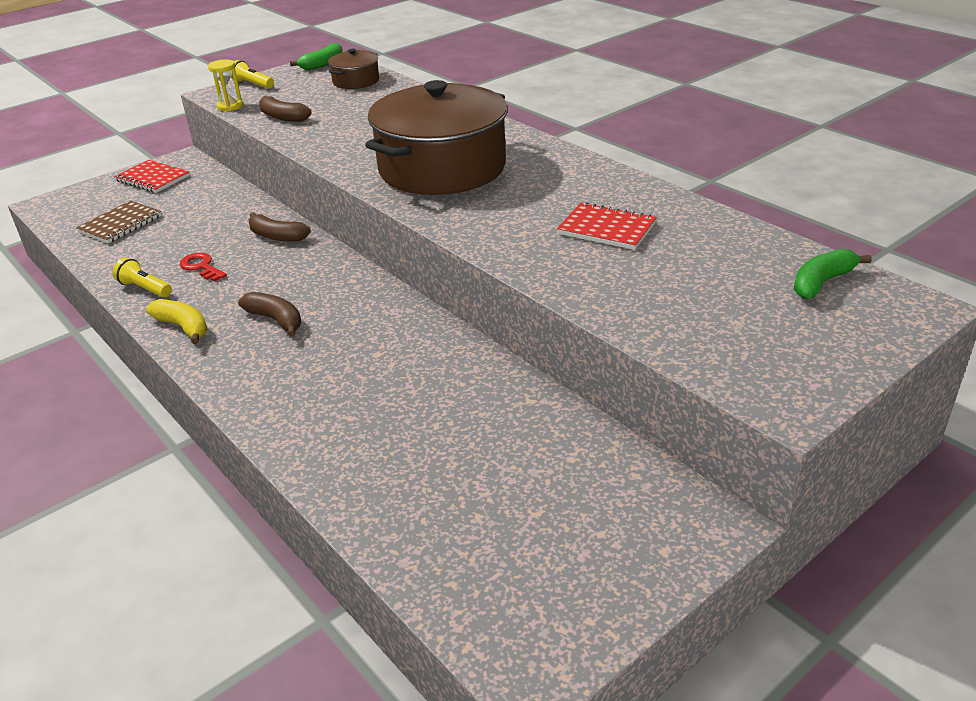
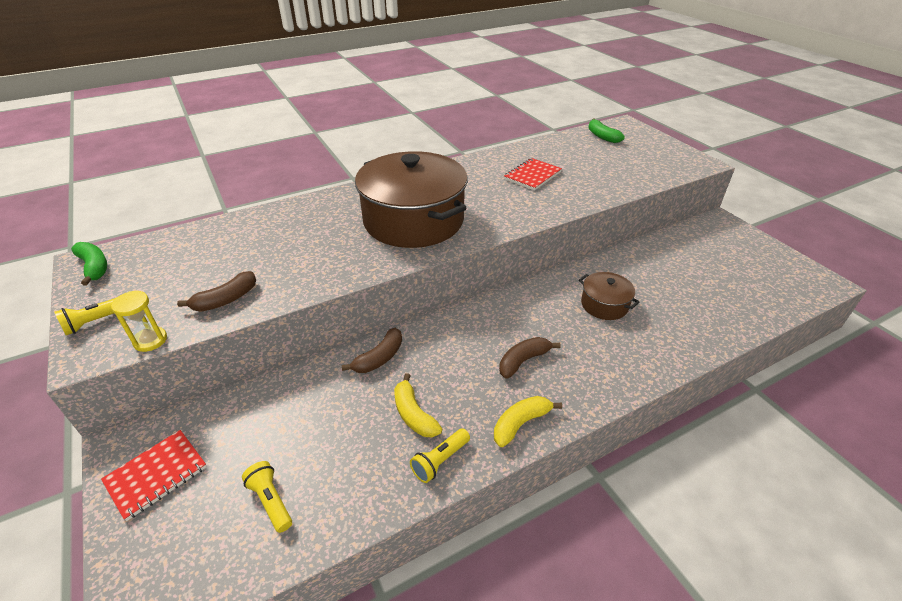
camera: 80 degrees left, 5 degrees up
(120, 224) = (271, 501): brown notebook -> yellow flashlight
(201, 267) = (414, 414): red key -> yellow banana
(356, 81) = (175, 248): brown pot -> brown pot (604, 305)

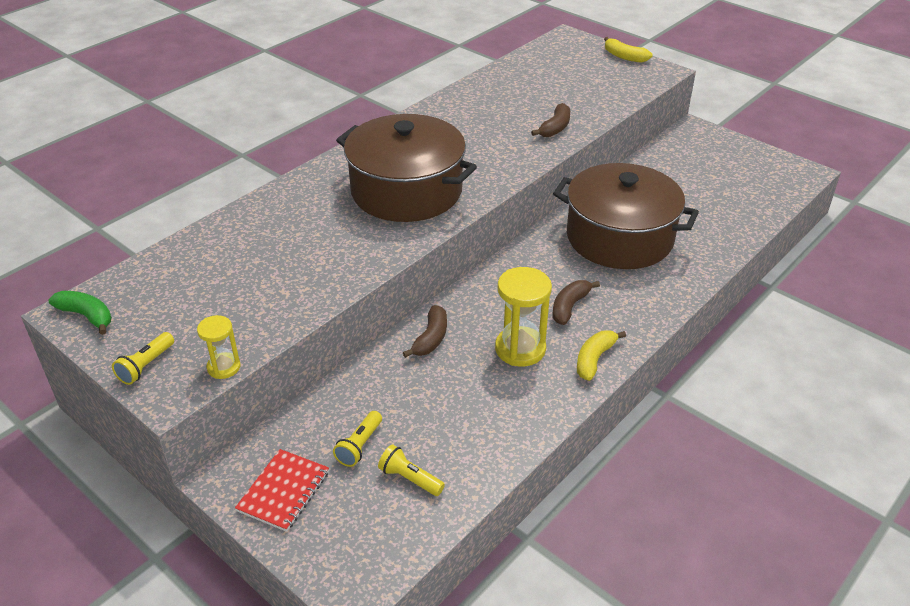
camera: 20 degrees left, 0 degrees up
(226, 300) = (269, 313): brown banana -> brown banana (555, 128)
(414, 414) = (495, 377): yellow banana -> yellow banana (624, 57)
(440, 461) = (540, 407): yellow flashlight -> yellow flashlight (359, 446)
(454, 391) = (520, 349): none -> yellow hourglass
(532, 176) = (501, 117): red notebook -> none
(602, 136) = (550, 56): green banana -> none
(604, 305) = (619, 237): brown pot -> brown pot, size x2.21

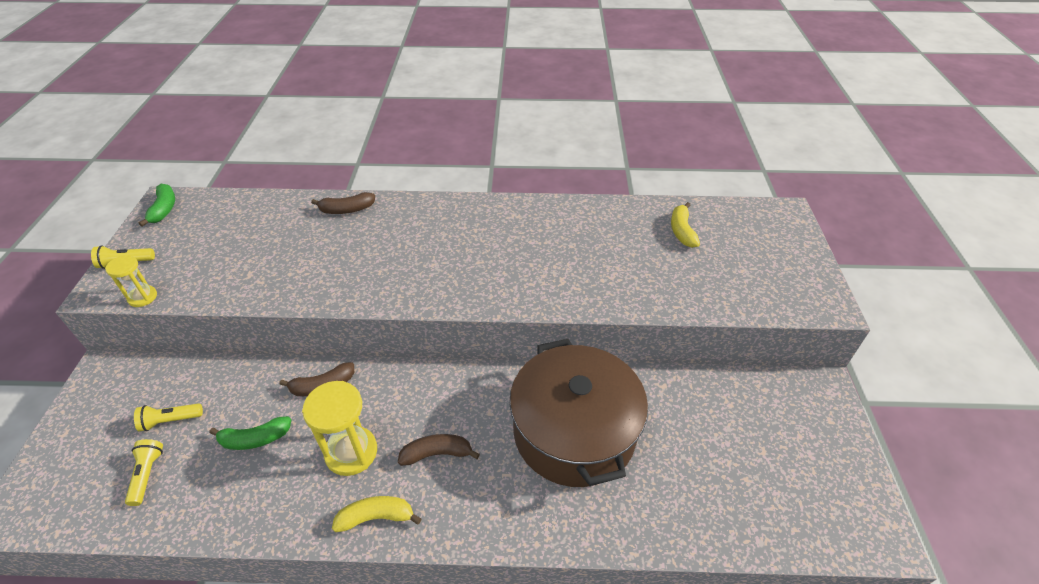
camera: 50 degrees right, 5 degrees up
(284, 491) = (101, 409): red notebook -> none
(406, 191) = (432, 259): brown pot -> none
(444, 398) = (255, 439): none -> green banana
(555, 128) = (625, 289): brown banana -> brown banana (346, 210)
(624, 57) = (811, 265): yellow banana -> yellow banana (682, 231)

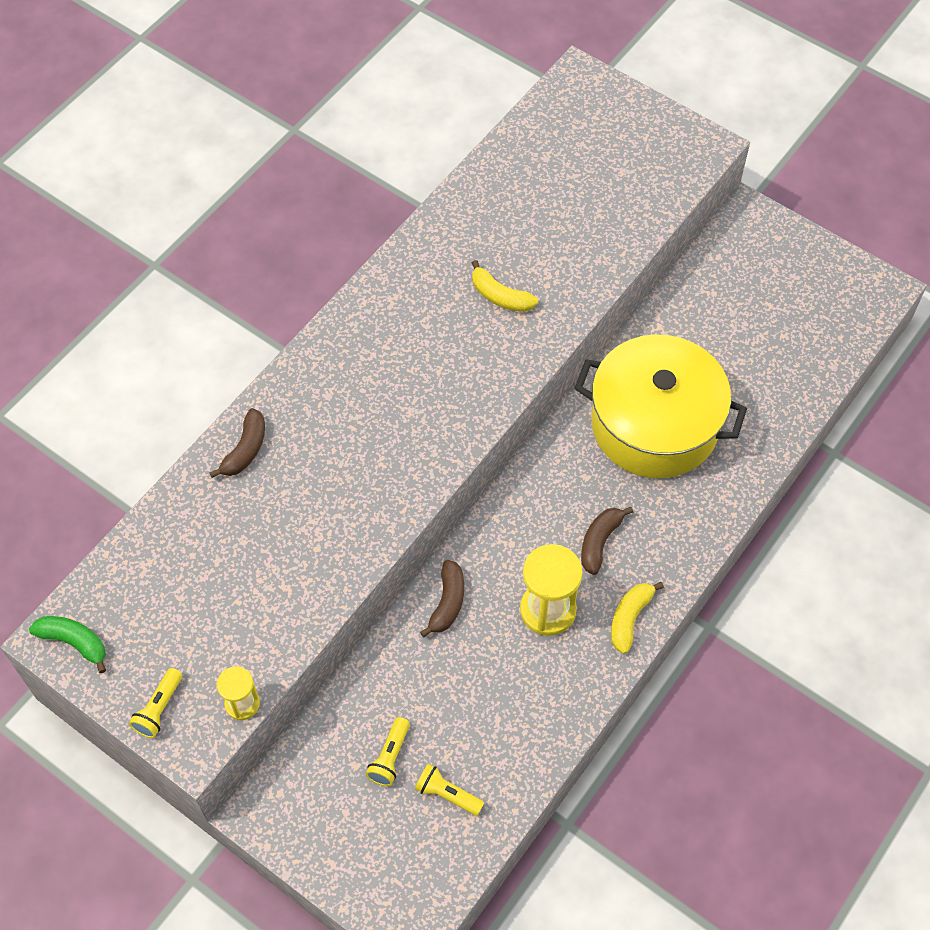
camera: 55 degrees left, 15 degrees up
(255, 439) = (472, 686): green banana -> none
(574, 432) = (654, 424): brown pot -> yellow pot
(682, 231) = (535, 177): yellow banana -> yellow banana (500, 296)

